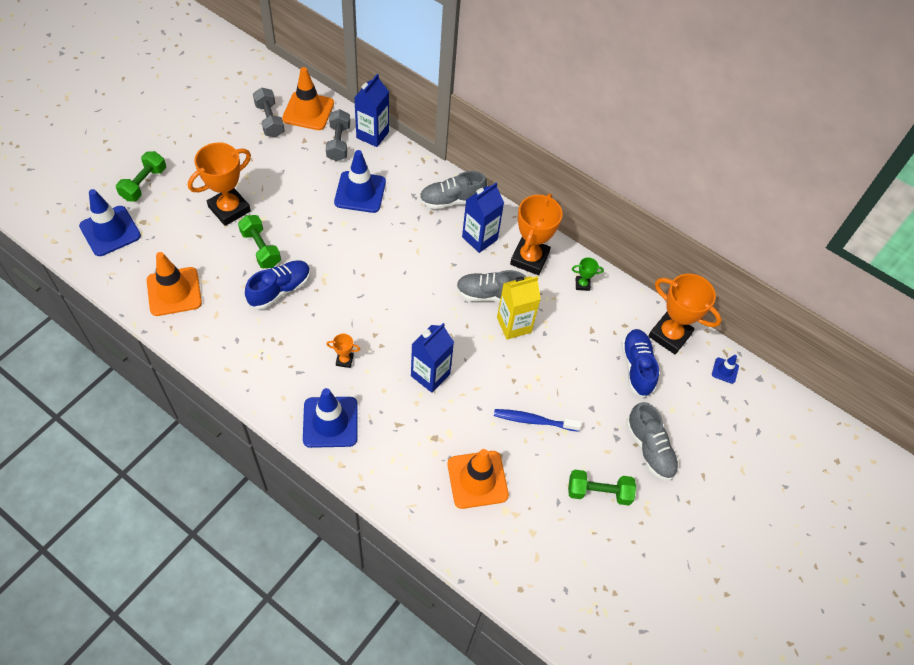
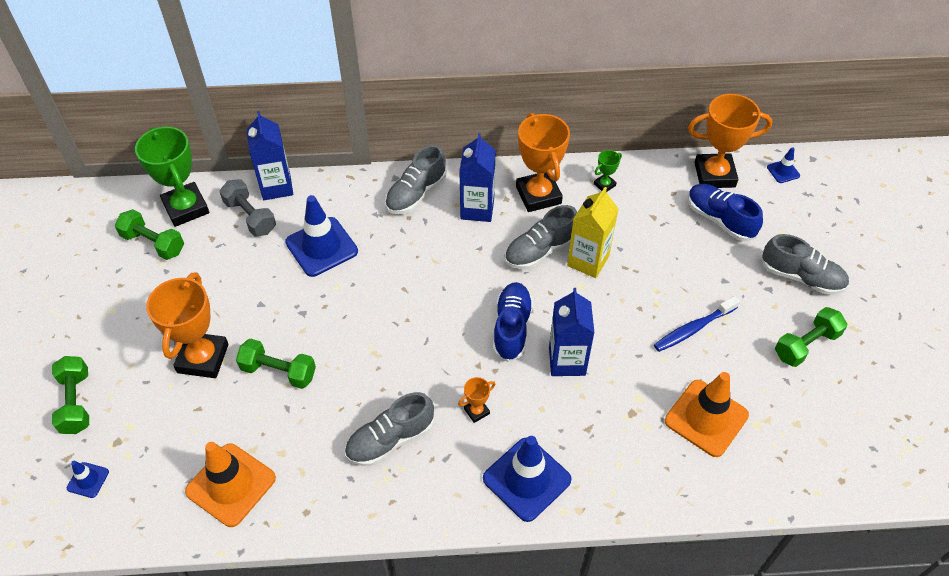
camera: 35 degrees left, 5 degrees down
(110, 231) = (88, 480): blue traffic cone -> blue traffic cone, size x0.47
(270, 120) = (153, 243): grey dumbbell -> green dumbbell
(280, 290) = (342, 396): blue shoe -> blue shoe (512, 328)
(280, 336) = (390, 439): none -> grey shoe
(308, 111) = (186, 208): orange traffic cone -> green trophy

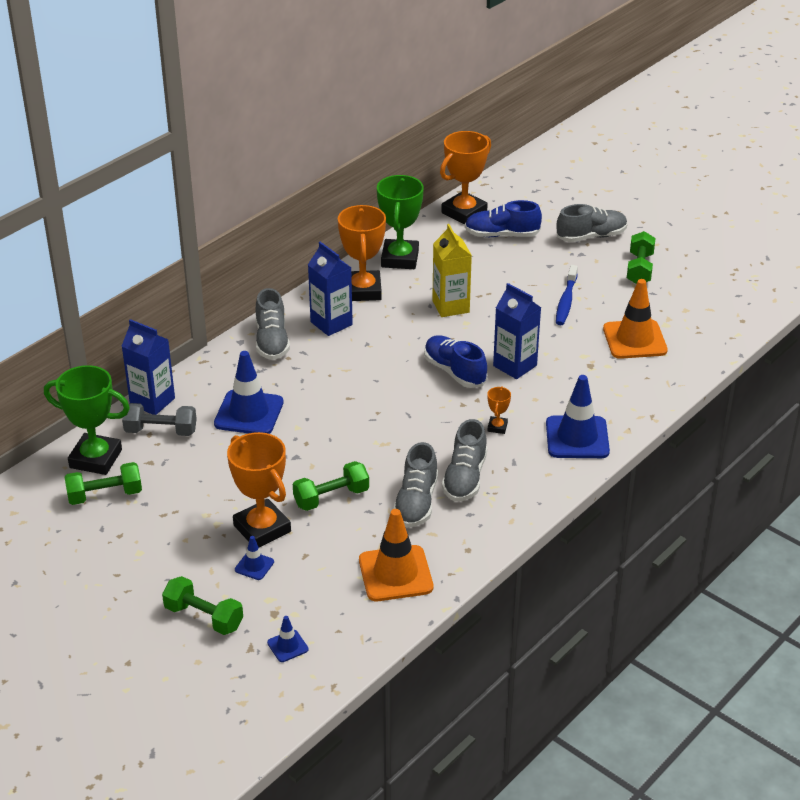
camera: 45 degrees left, 15 degrees down
(538, 195) = (363, 290): orange trophy -> orange trophy turned 60 degrees clockwise
(540, 250) = (411, 320): grey shoe -> grey shoe (416, 502)
(604, 185) = (400, 259): green trophy -> green trophy, size x2.24
(783, 171) = (504, 186): blue traffic cone -> blue traffic cone (254, 566)

